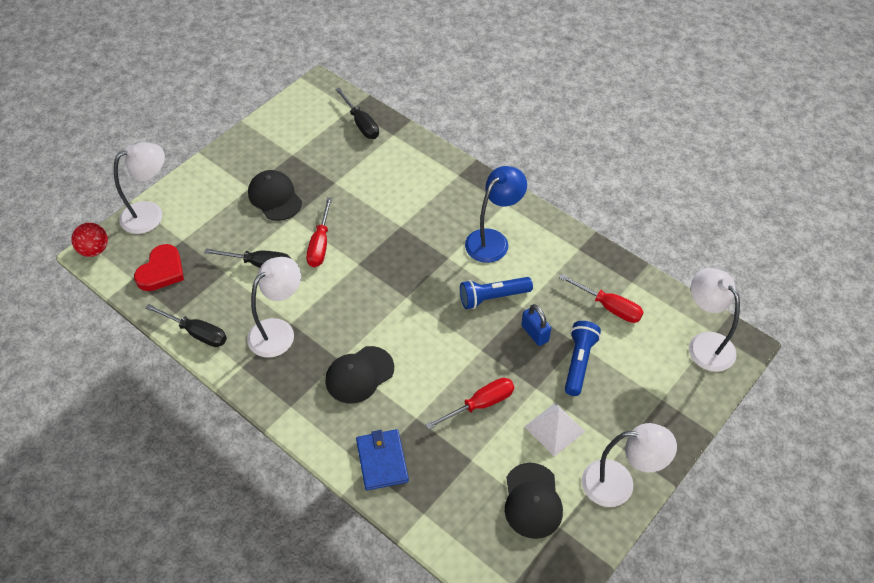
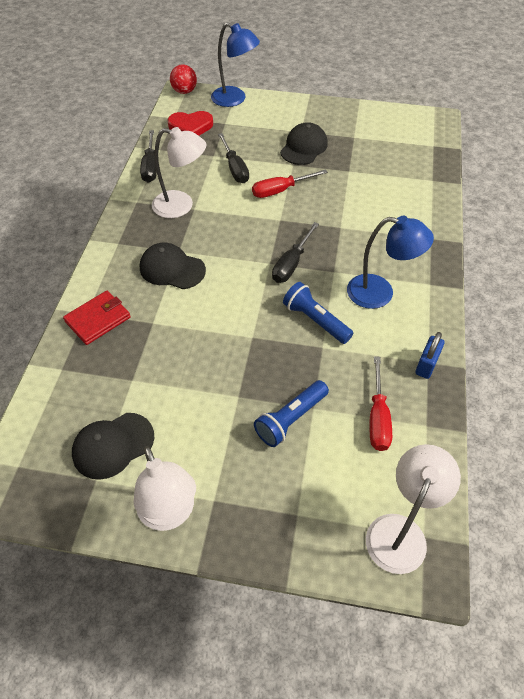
camera: 60 degrees right, 0 degrees up
(150, 214) = (235, 99): white lamp -> blue lamp
(361, 124) = (424, 158): black screwdriver -> black screwdriver (291, 264)
(382, 461) = (98, 319): blue wallet -> red wallet
(480, 404) = (193, 361): red screwdriver -> none
(535, 333) = (299, 369): blue padlock -> blue padlock (426, 365)
(554, 429) = (201, 430): white pyramid -> none
(578, 362) = (291, 419): blue flashlight -> blue flashlight turned 150 degrees clockwise

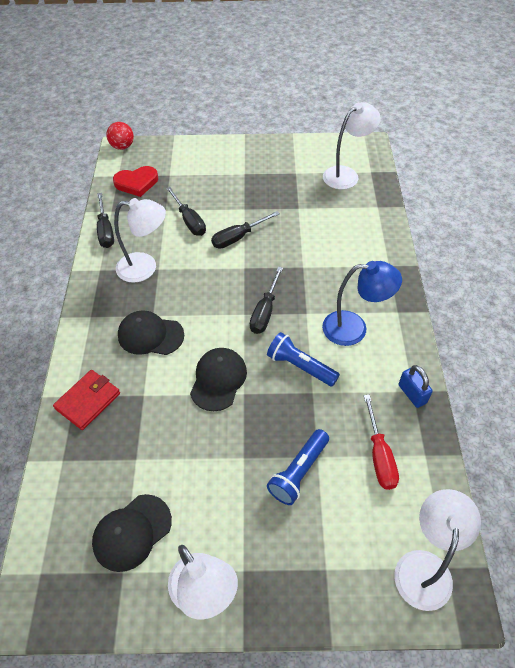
camera: 10 degrees left, 0 degrees up
(235, 99) = (174, 149): blue lamp -> none
(280, 190) = (238, 237): red screwdriver -> black screwdriver
(304, 147) = (251, 190): black cap -> black cap (218, 380)
(407, 145) = (346, 174): none -> white lamp
(426, 365) = (412, 394): blue padlock -> blue padlock turned 45 degrees counterclockwise

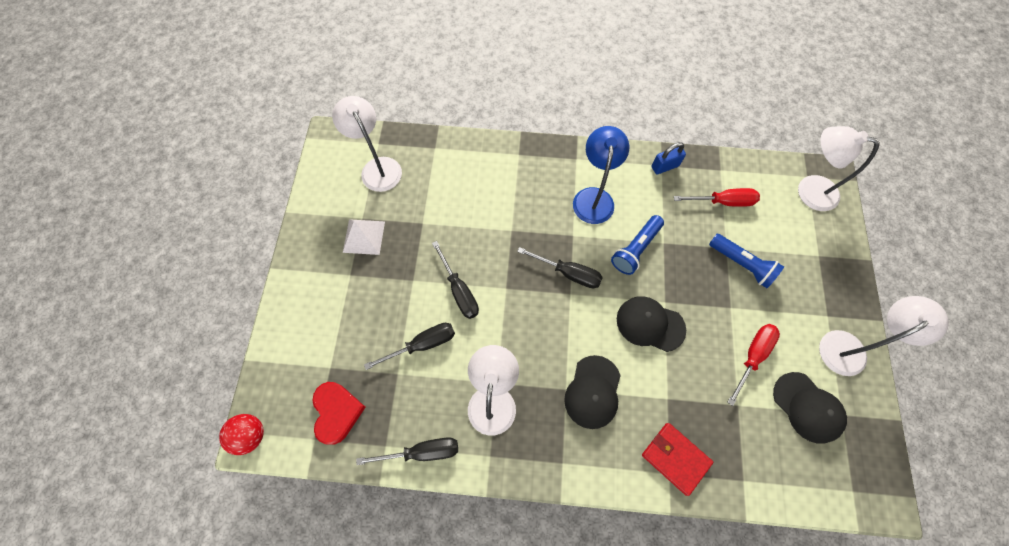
camera: 85 degrees left, 15 degrees up
(188, 477) = (752, 356): none -> red screwdriver
(279, 176) = (364, 236): none -> white pyramid

